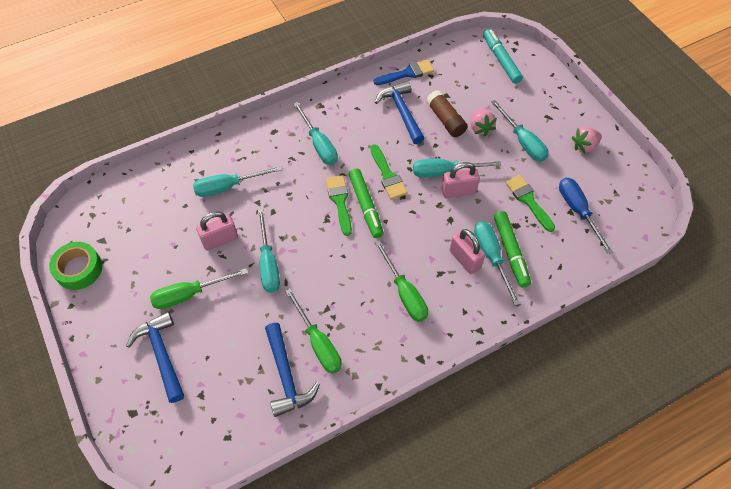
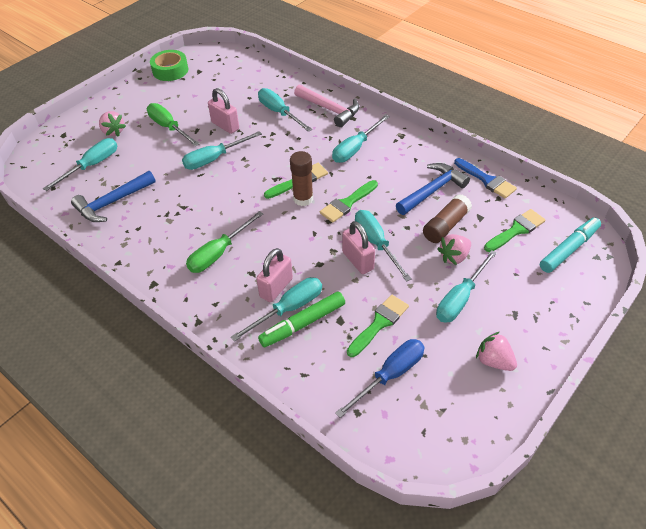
camera: 70 degrees right, 10 degrees down
(161, 354) = (113, 131): blue hammer -> pink strawberry
(211, 388) = (92, 165): none -> turquoise screwdriver
(250, 144) = (330, 109): none -> pink hammer
(318, 343) = (148, 211): green screwdriver -> none
(366, 206) = (303, 199): green marker -> brown glue stick
(469, 80) = (516, 230): none -> green brush

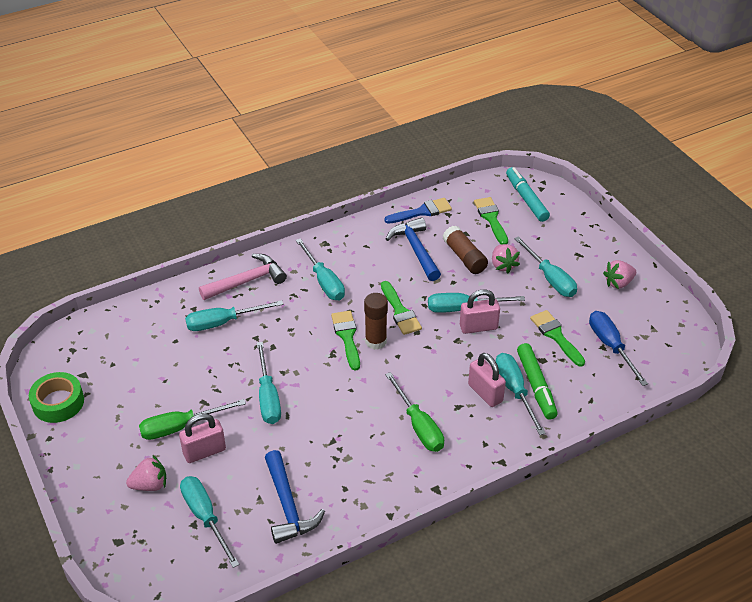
camera: 70 degrees left, 5 degrees down
(225, 126) = (214, 374): pink padlock -> pink padlock (204, 451)

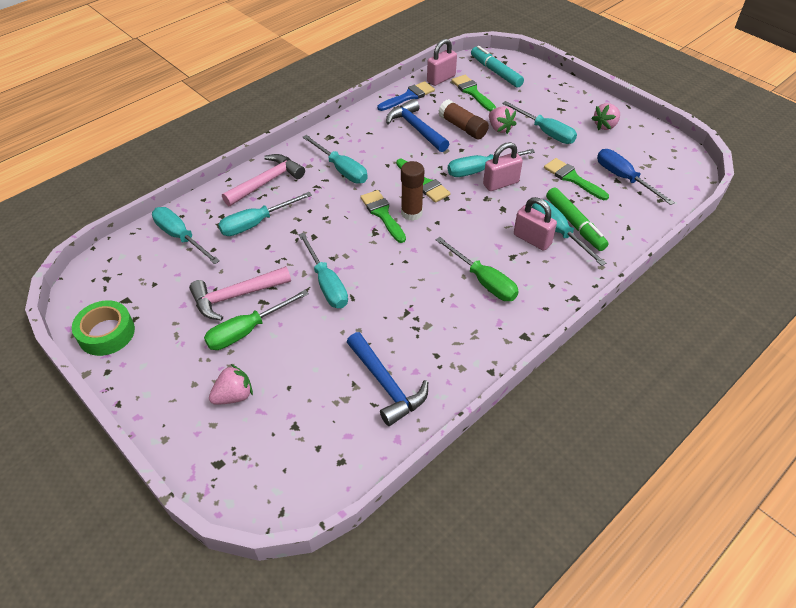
camera: 15 degrees left, 5 degrees up
(181, 392) = (235, 296): none -> pink hammer
(204, 451) = (280, 350): pink padlock -> pink padlock (441, 79)
(205, 517) = (305, 416): turquoise screwdriver -> turquoise screwdriver (180, 237)

